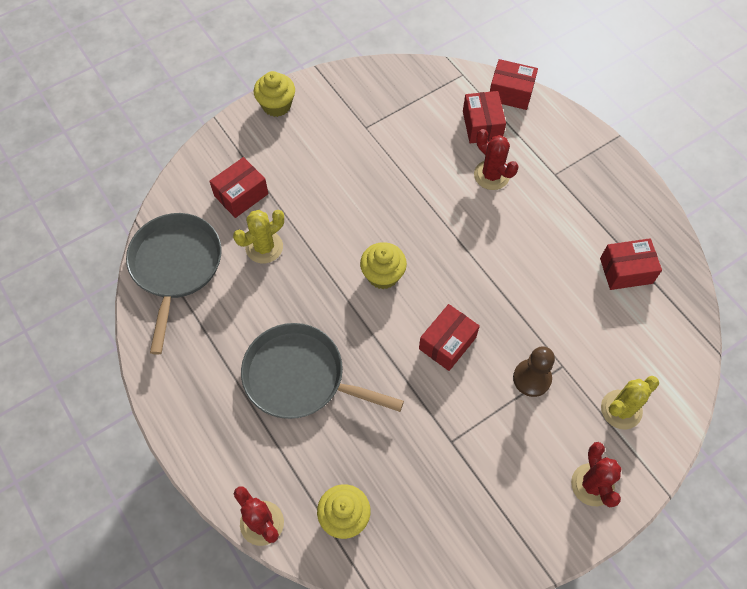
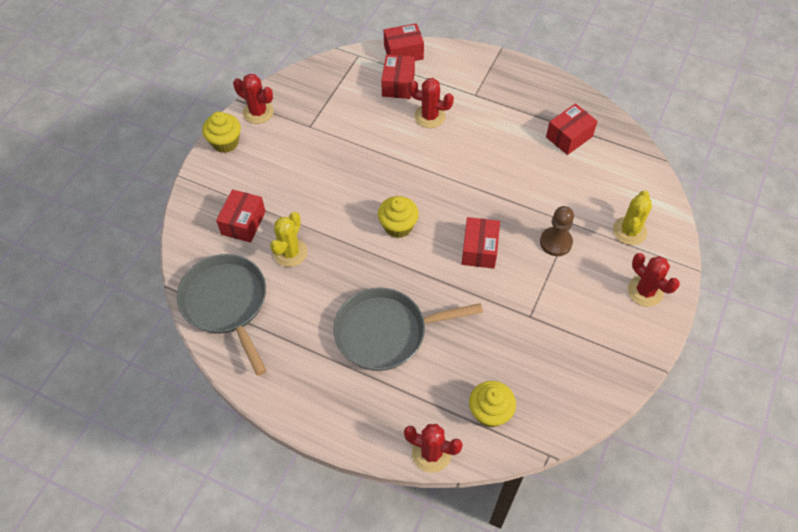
camera: 30 degrees left, 5 degrees down
(326, 89) = (258, 112): none -> red cactus
(482, 125) = (398, 84): red box -> red box turned 45 degrees clockwise

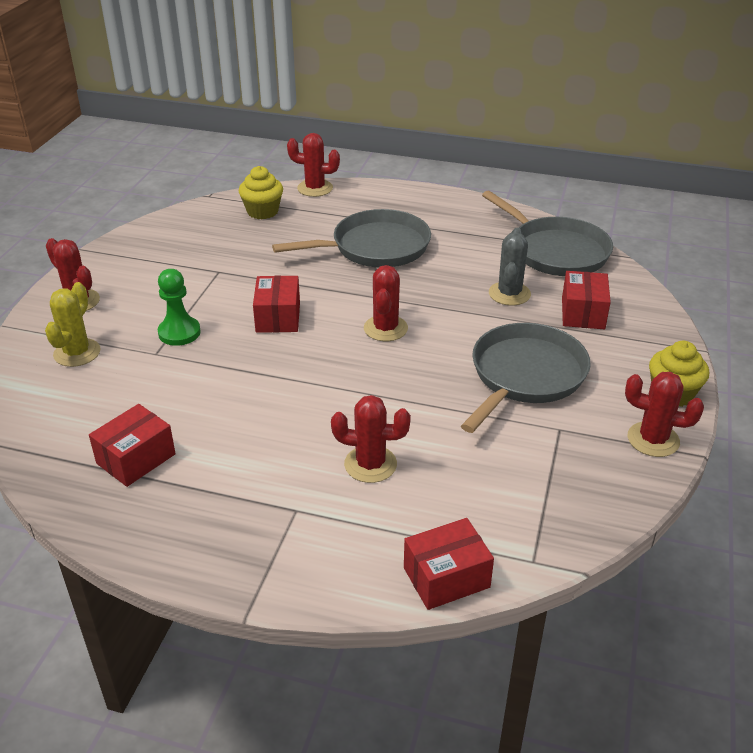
camera: 170 degrees right, 20 degrees down
(290, 252) = (509, 294): yellow cactus -> grey cactus
(313, 169) = (525, 376): none -> grey pan
(398, 84) = (438, 511): red box -> none
(398, 226) = (385, 328): yellow cupcake -> red cactus
(555, 242) = (179, 333): brown pawn -> green pawn

